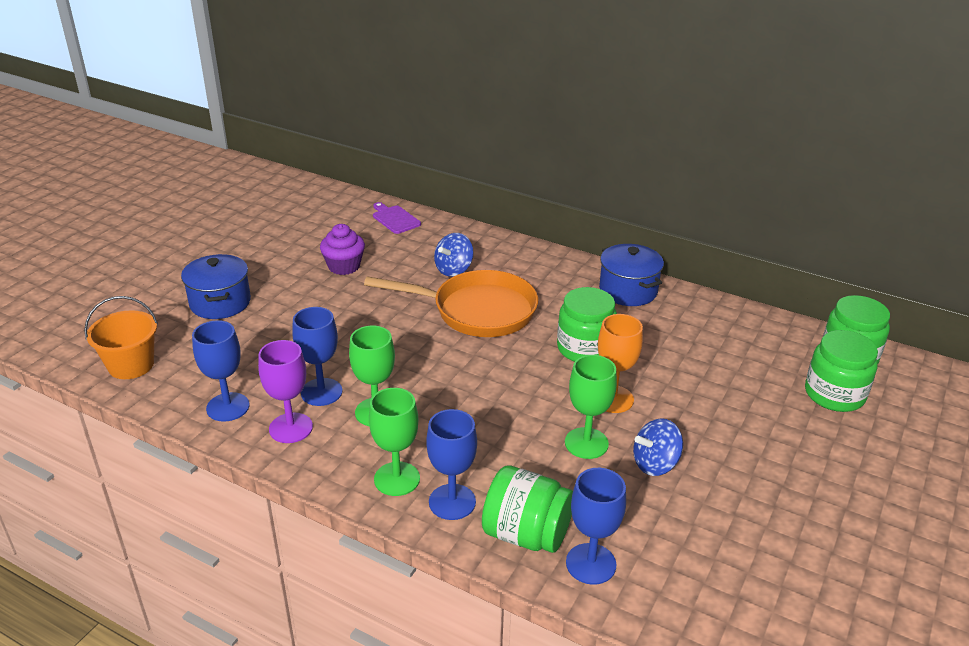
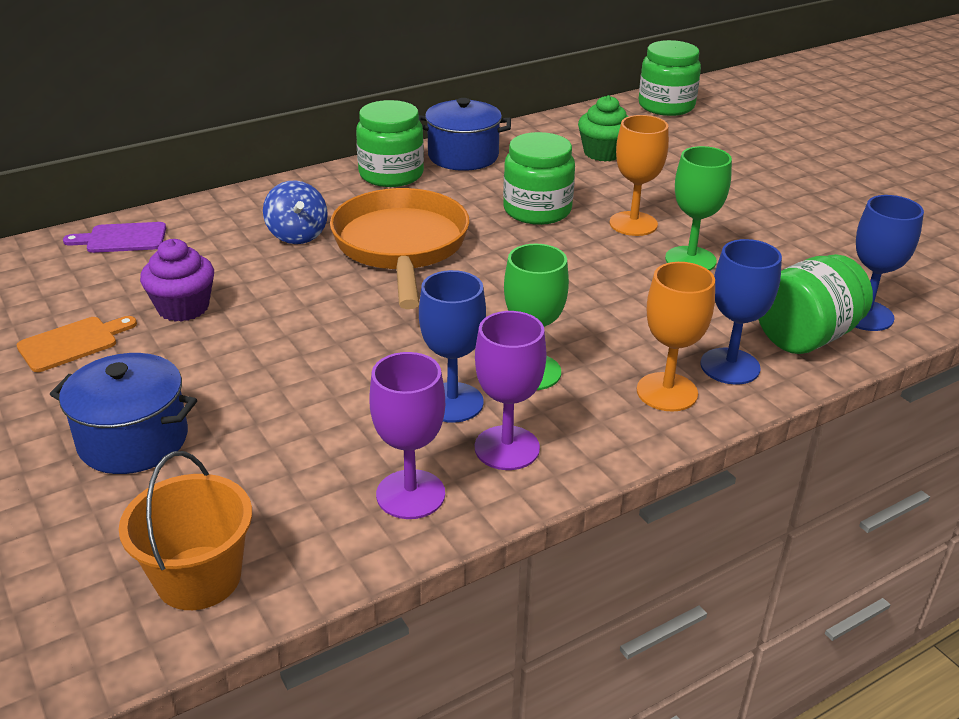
camera: 60 degrees left, 0 degrees up
(228, 407) = (410, 494): blue goblet -> purple goblet
(286, 250) = (72, 343): none -> orange cutting board
(397, 479) = (667, 392): green goblet -> orange goblet
(477, 311) = (401, 247): orange pan -> orange pan turned 45 degrees counterclockwise
(655, 464) = (746, 236): blue spinning top -> none
(713, 350) = (603, 153): none -> green cupcake
(834, 394) = (710, 129): green jar -> green jar (391, 174)

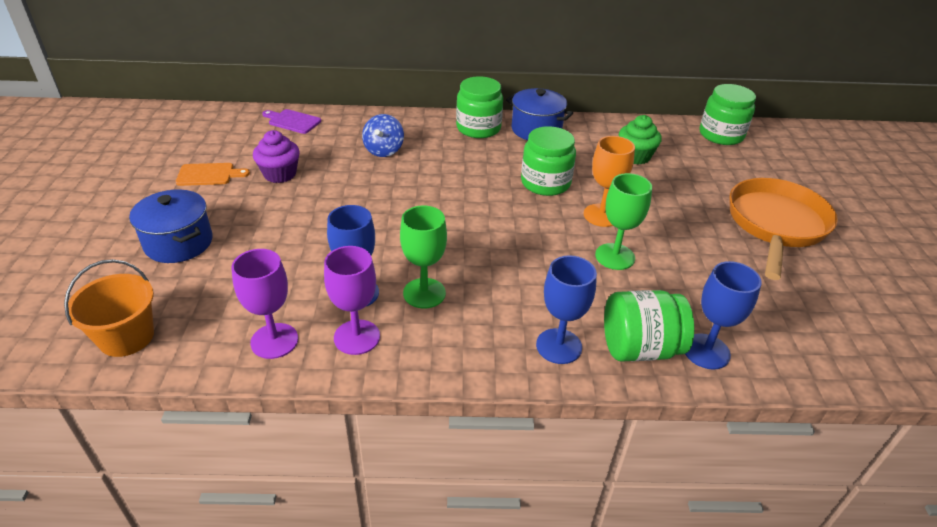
camera: 30 degrees right, 5 degrees up
(401, 247) = (434, 178): orange pan -> orange pan (775, 225)
(667, 392) = (495, 345): orange goblet -> none

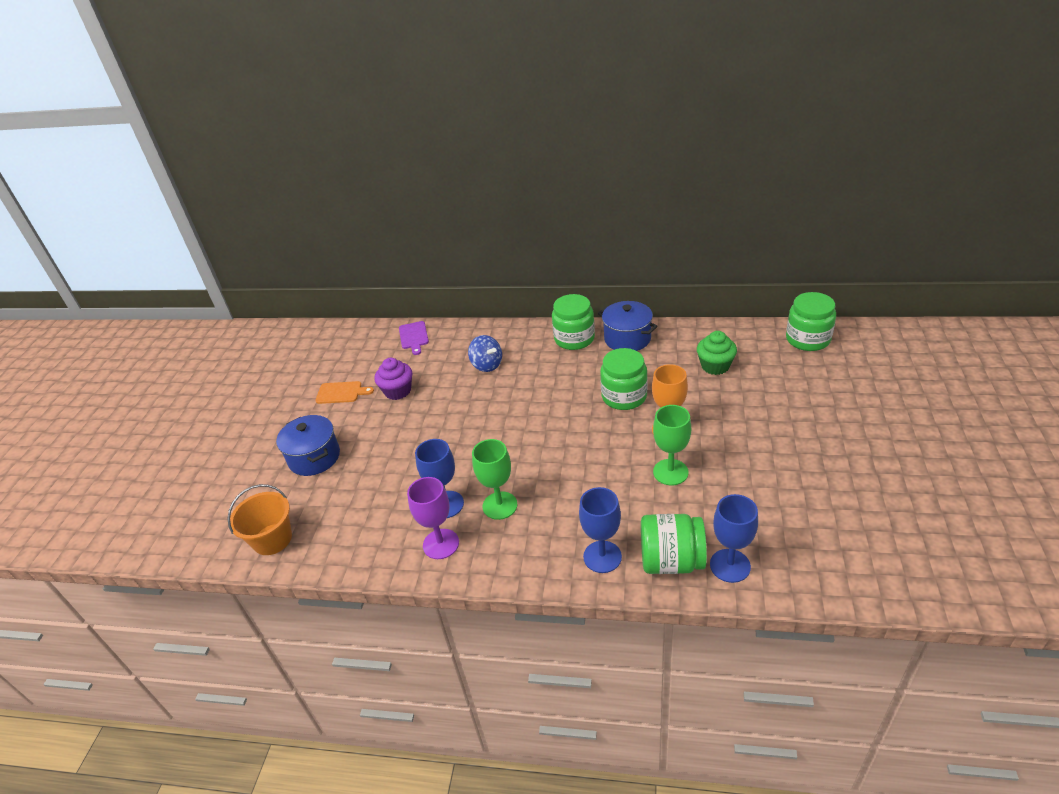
camera: 15 degrees right, 0 degrees up
(274, 341) = (378, 545): purple goblet -> none
(292, 121) = (414, 337): purple cutting board -> purple cutting board turned 135 degrees counterclockwise
(384, 150) = (487, 365): blue spinning top -> blue spinning top turned 60 degrees counterclockwise
(775, 225) = (833, 440): orange pan -> none

